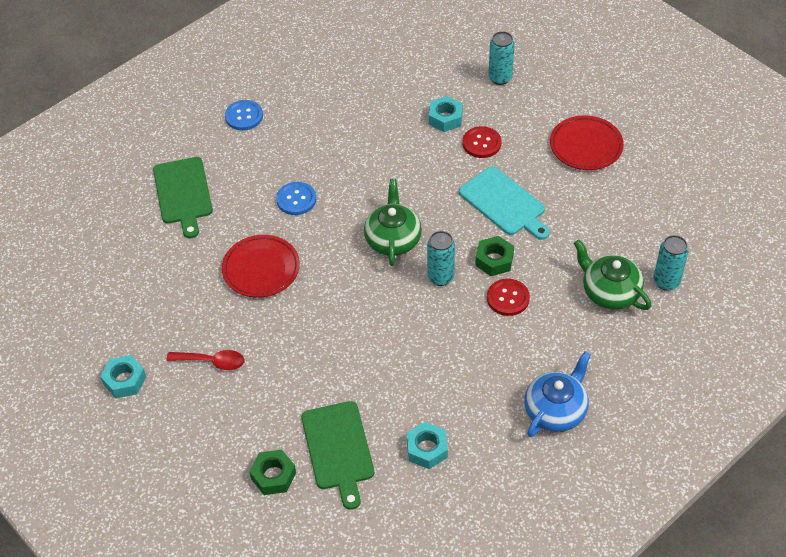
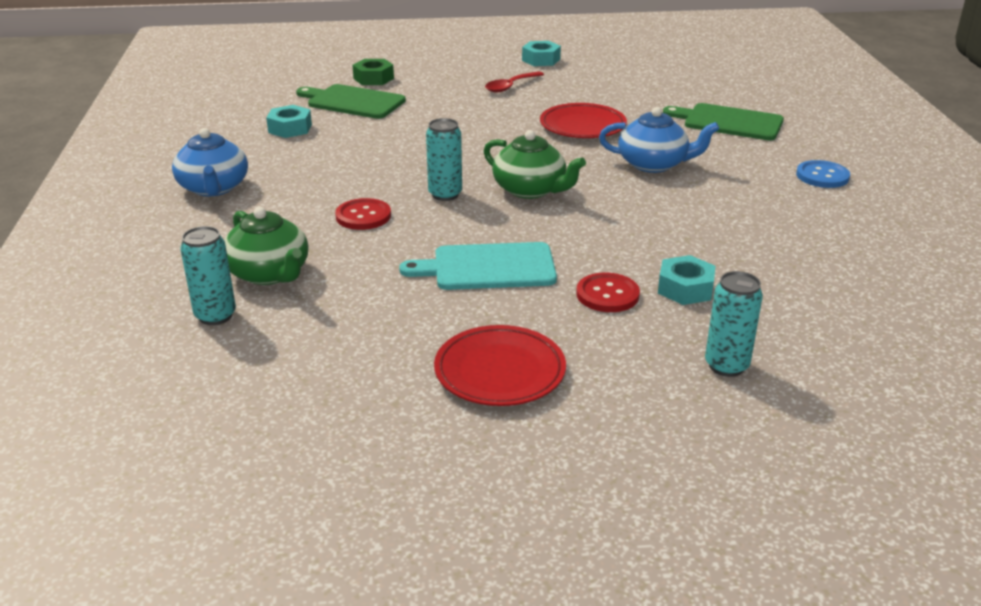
camera: 125 degrees right, 20 degrees down
(296, 199) = (654, 164): blue button -> blue teapot
(494, 260) = (420, 228): green nut -> none
(609, 292) = (269, 273): green teapot -> green teapot turned 60 degrees clockwise

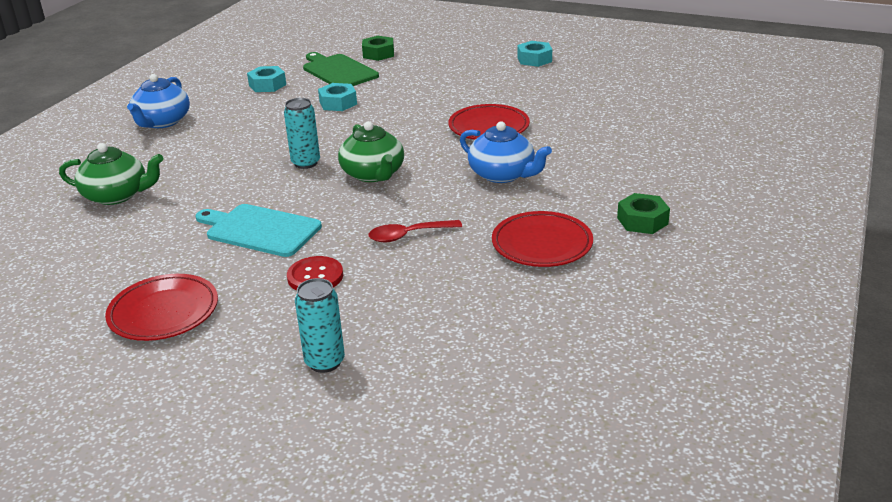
camera: 30 degrees right, 0 degrees up
(215, 316) = (50, 217): turquoise can -> none
(269, 273) = (117, 195): green teapot -> green teapot turned 75 degrees counterclockwise
(363, 216) = (228, 167): red button -> none
(510, 86) = (476, 80): red spoon -> red spoon (408, 235)
(685, 288) = (380, 289): turquoise nut -> turquoise nut (338, 103)
(728, 122) = (625, 150): green cutting board -> none
(770, 214) = (542, 244): none -> red plate
(822, 176) = (642, 221): blue button -> green nut

